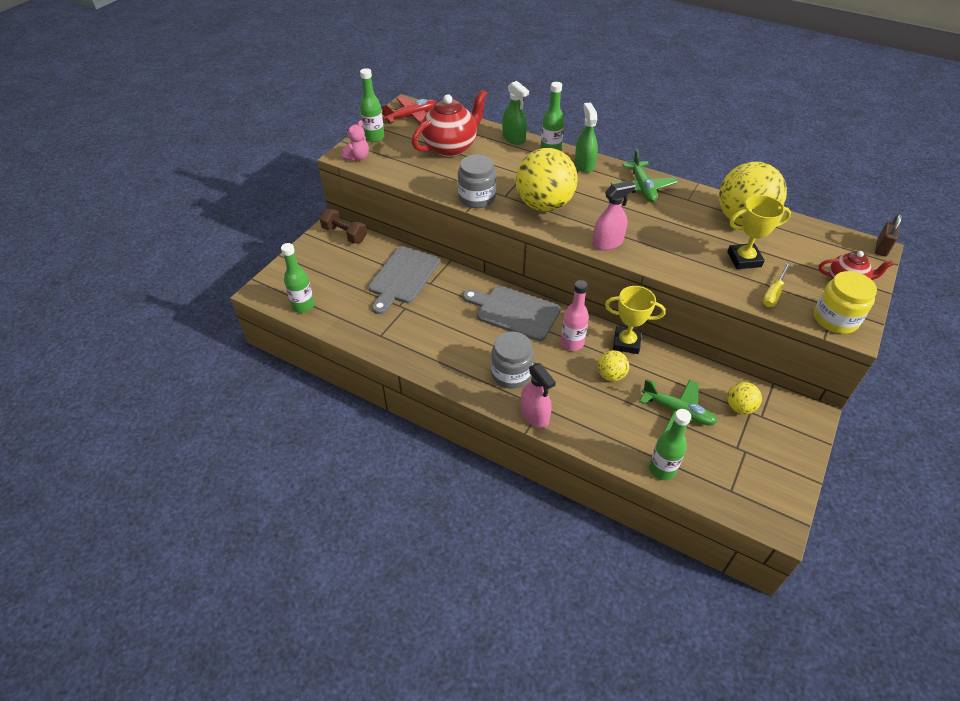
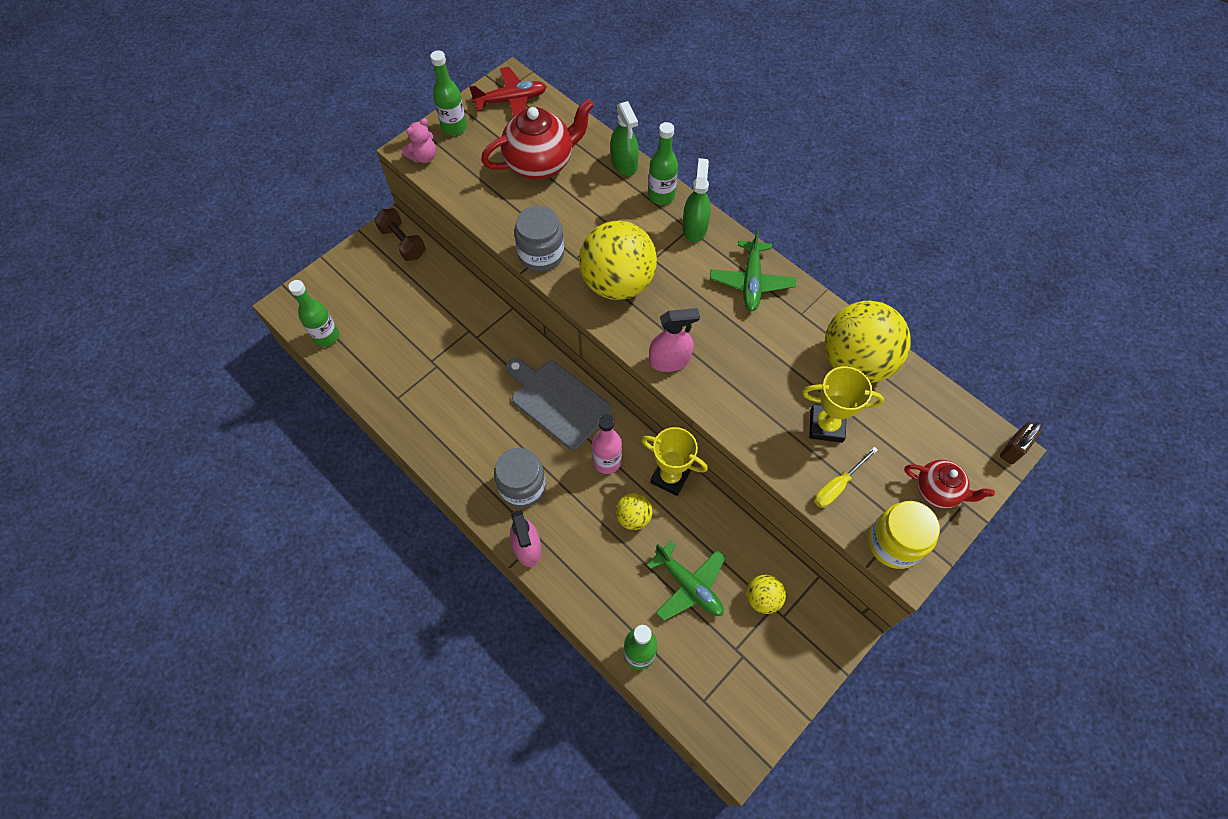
camera: 15 degrees right, 15 degrees up
(403, 277) = (448, 322): grey cutting board -> none

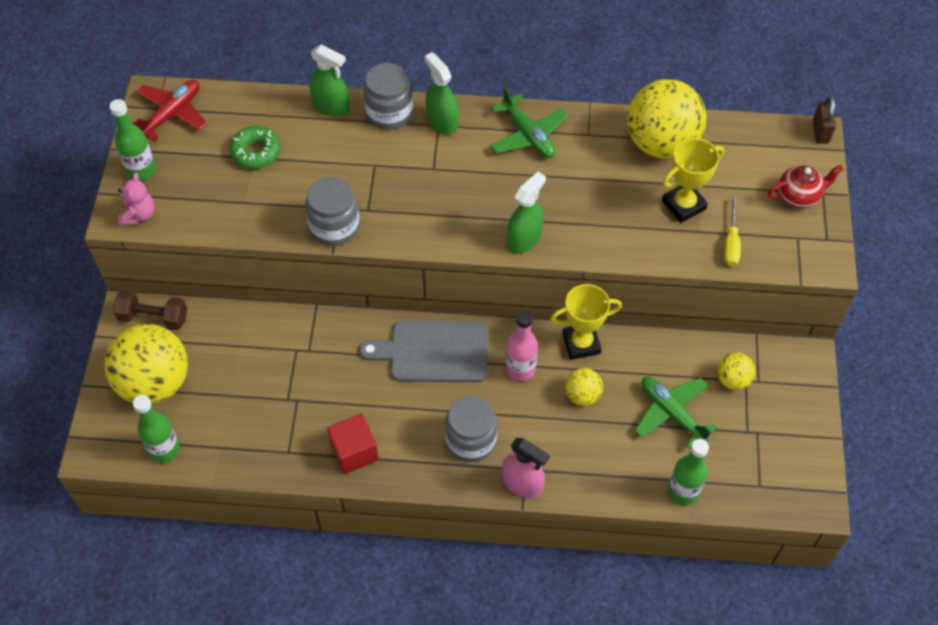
camera: 40 degrees left, 5 degrees down
(438, 432) = (354, 452): none -> red cube
(540, 163) = (256, 152): red teapot -> green donut
(617, 283) = (423, 207): yellow ball -> yellow ball (155, 383)
(661, 196) = (389, 113): green bottle -> grey jar
(669, 360) = (524, 239): pink spray bottle -> green spray bottle
(688, 585) = (672, 413): green plane -> green plane turned 135 degrees counterclockwise
(894, 543) = (804, 254): yellow jar -> none

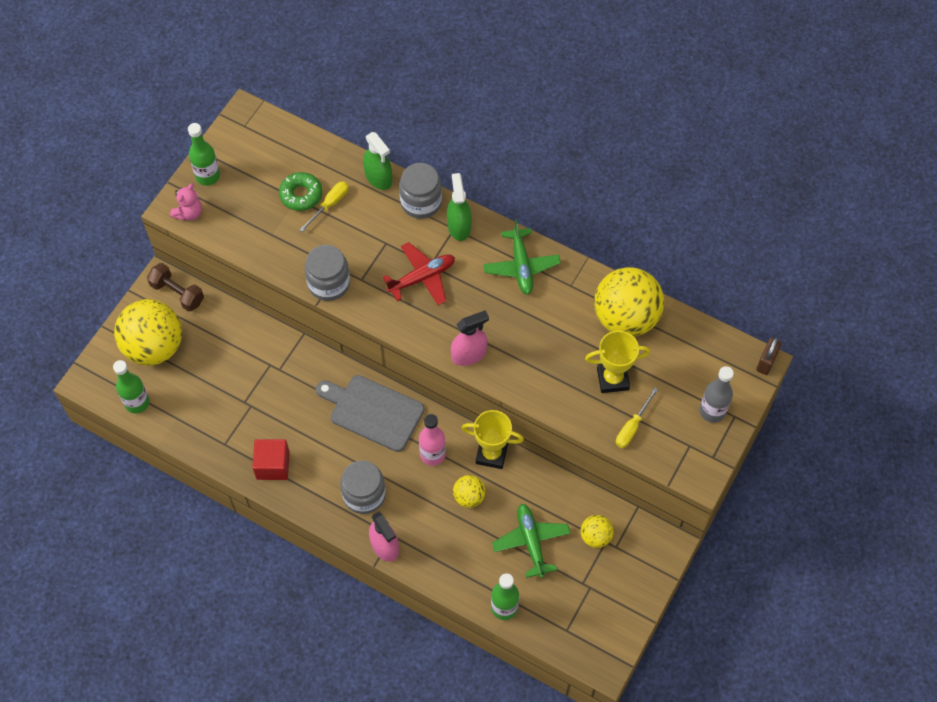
camera: 25 degrees right, 5 degrees up
(172, 114) = (253, 136): red plane -> red plane (422, 278)
(293, 150) = (330, 204): none -> yellow screwdriver
(524, 239) = (469, 354): green spray bottle -> pink spray bottle
(799, 196) = (712, 411): red teapot -> grey bottle

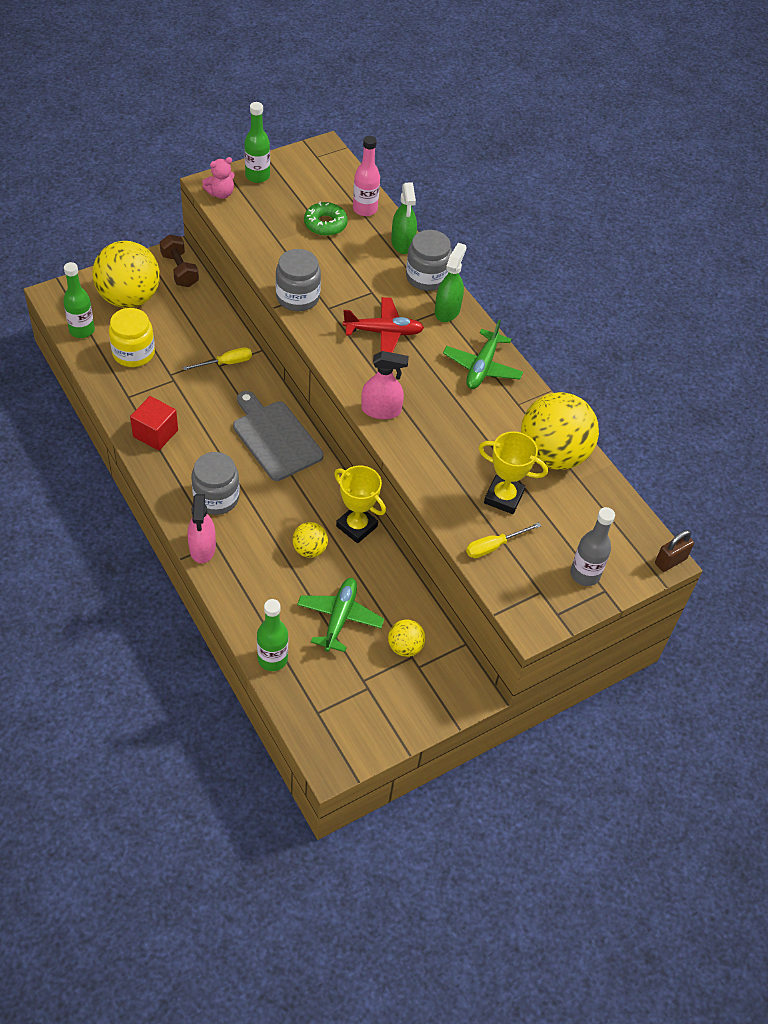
camera: 25 degrees right, 10 degrees down
(198, 399) = (133, 353): none -> yellow jar
(330, 204) = (344, 242): yellow screwdriver -> yellow screwdriver (226, 363)
(432, 454) = (302, 498): pink bottle -> pink bottle (365, 209)

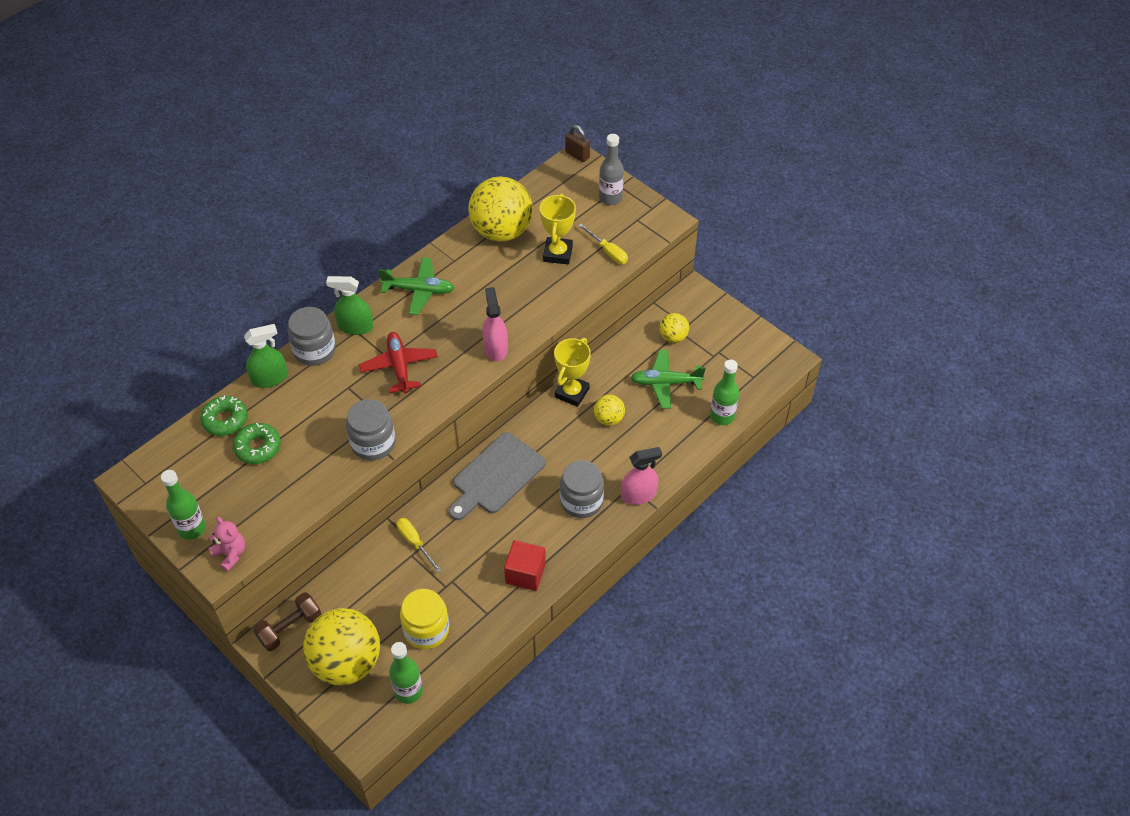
camera: 100 degrees left, 0 degrees up
(365, 209) = (225, 420): pink bottle -> green donut

